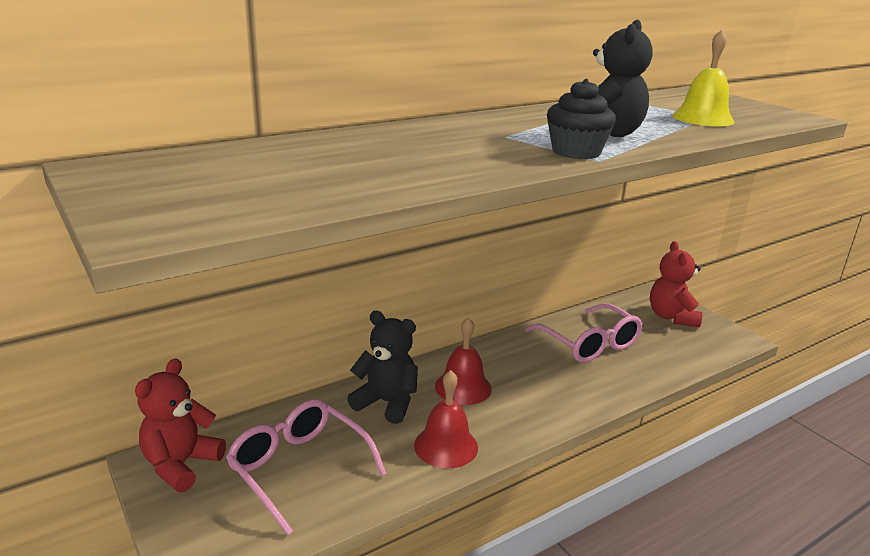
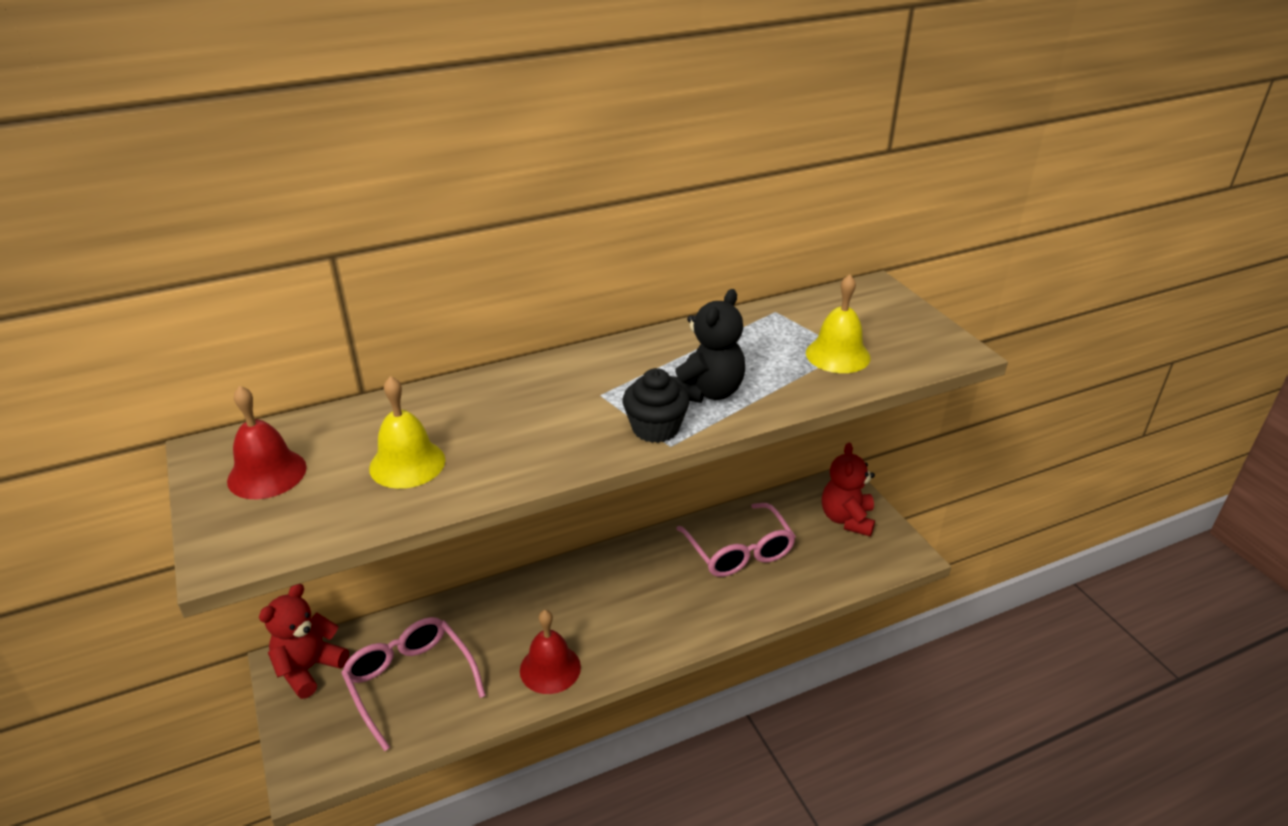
camera: 10 degrees right, 10 degrees up
(333, 172) = (407, 463): none -> yellow bell
(387, 402) = (509, 612): black teddy bear -> none
(463, 387) = (588, 599): red bell -> red bell (267, 474)

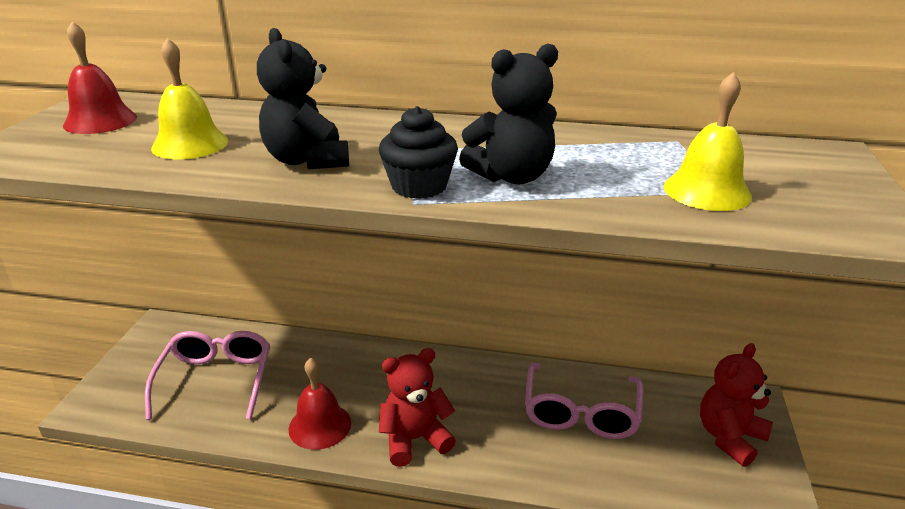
camera: 35 degrees right, 5 degrees down
(309, 668) = (169, 336): red teddy bear -> red teddy bear (415, 439)
(537, 439) = (307, 160): none -> black teddy bear

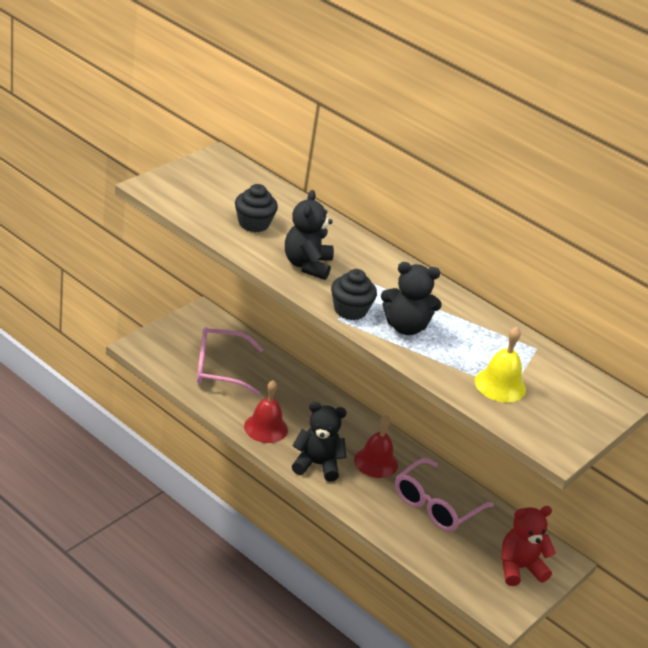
camera: 25 degrees right, 5 degrees up
(100, 121) = (215, 180): red bell -> red bell (376, 462)
(190, 144) = (253, 224): yellow bell -> black cupcake
(216, 380) = (220, 368): pink glasses -> pink glasses turned 120 degrees counterclockwise
(415, 439) = (317, 464): red teddy bear -> black teddy bear

